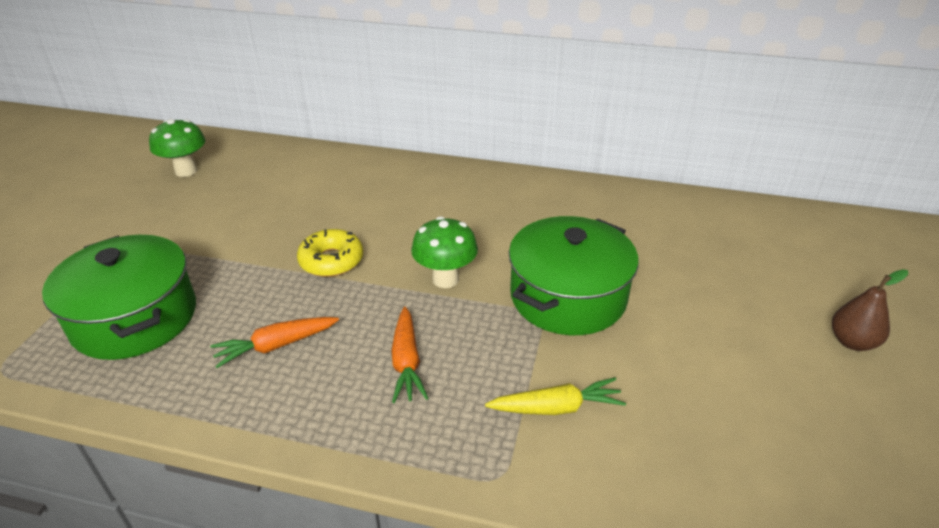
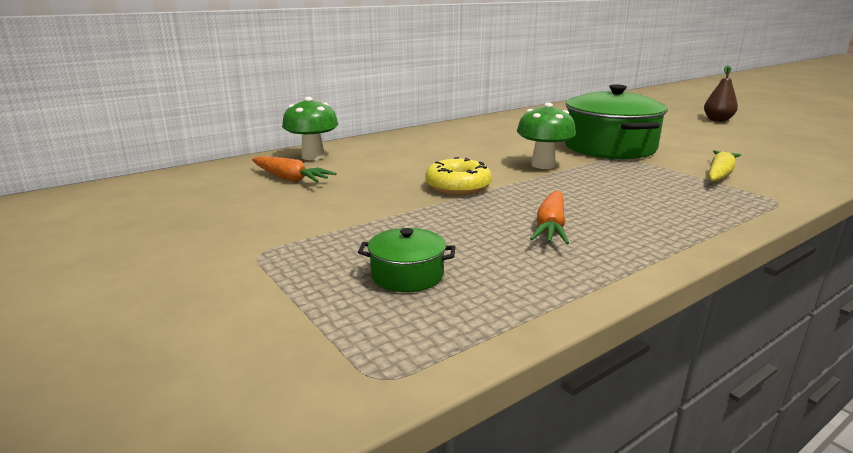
camera: 50 degrees left, 15 degrees down
(135, 318) = (407, 275): green pot -> green pot, size x0.46
(186, 171) = (170, 202): green mushroom -> green mushroom (313, 156)
(406, 362) = (628, 195): orange carrot -> orange carrot (290, 179)

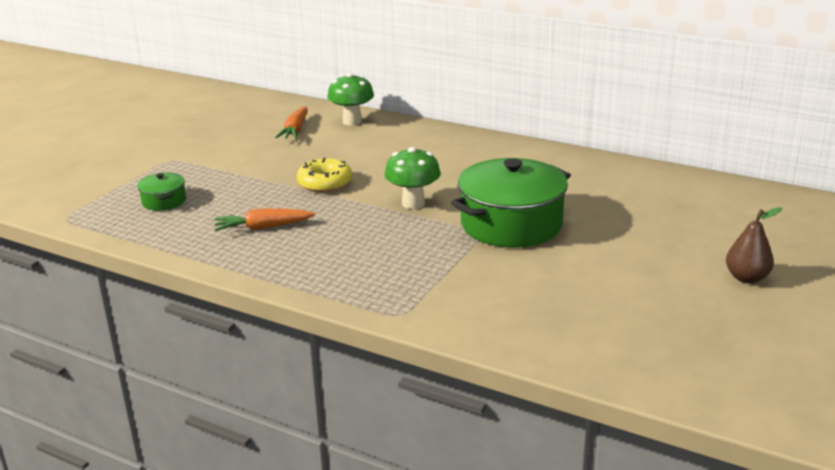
camera: 65 degrees right, 5 degrees up
(719, 174) = (464, 285): yellow carrot -> none

